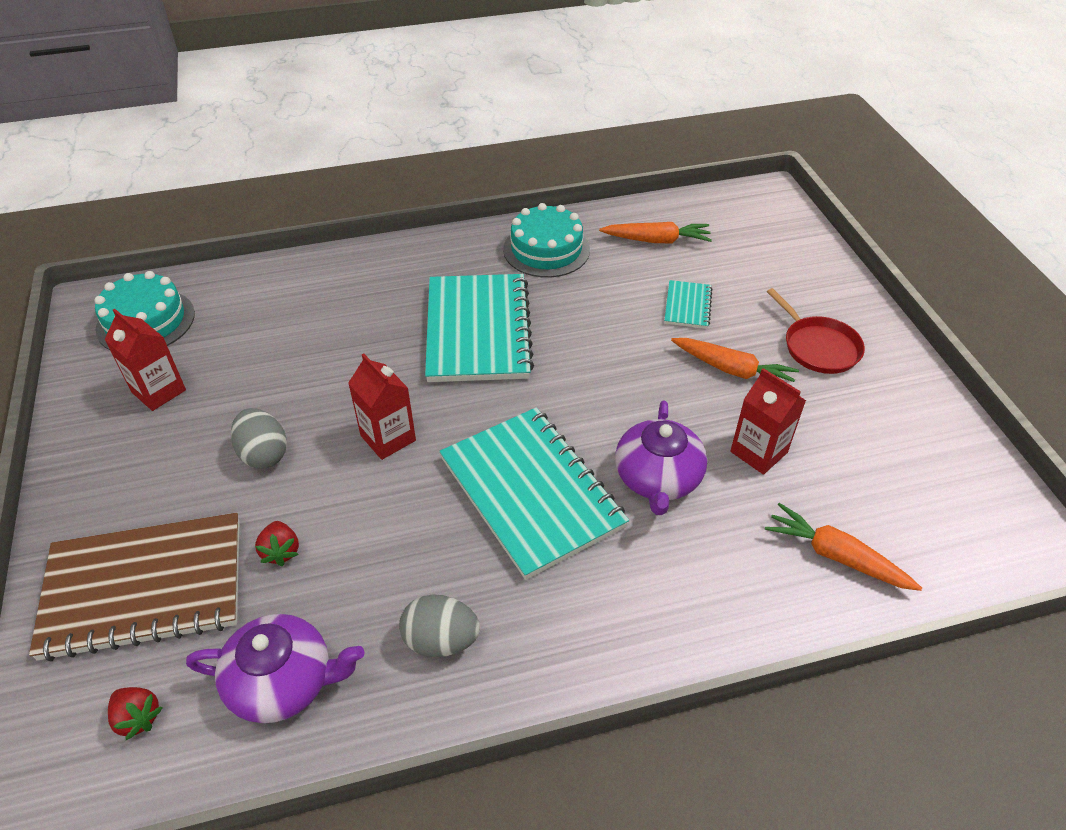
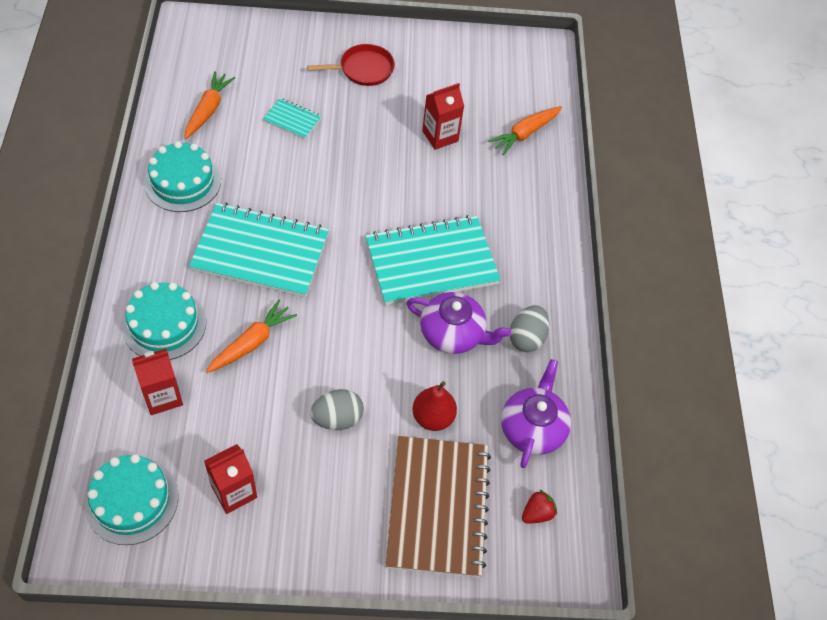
camera: 80 degrees left, 10 degrees up
(281, 551) = (433, 417): red strawberry -> red pear
(357, 286) = (164, 324): none -> turquoise cake
(388, 438) = (351, 334): red carton -> red carton (163, 396)
(657, 478) = (442, 193): purple teapot -> purple teapot (453, 333)
(732, 370) = (366, 120): orange carrot -> orange carrot (251, 343)

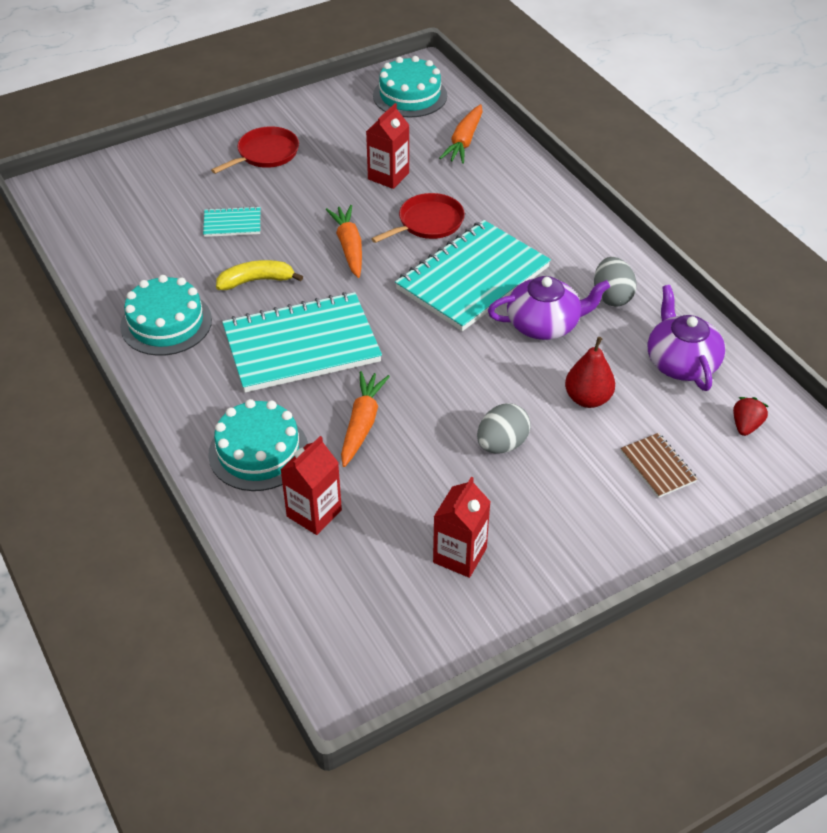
camera: 25 degrees left, 10 degrees down
(131, 500) = (364, 617): turquoise cake -> turquoise cake (410, 95)
(208, 110) = (137, 252): orange carrot -> orange carrot (349, 247)
(271, 179) = (256, 281): none -> yellow banana
(437, 194) = (428, 223): none -> red pan
(437, 507) = (657, 467): brown notebook -> brown notebook, size x0.44

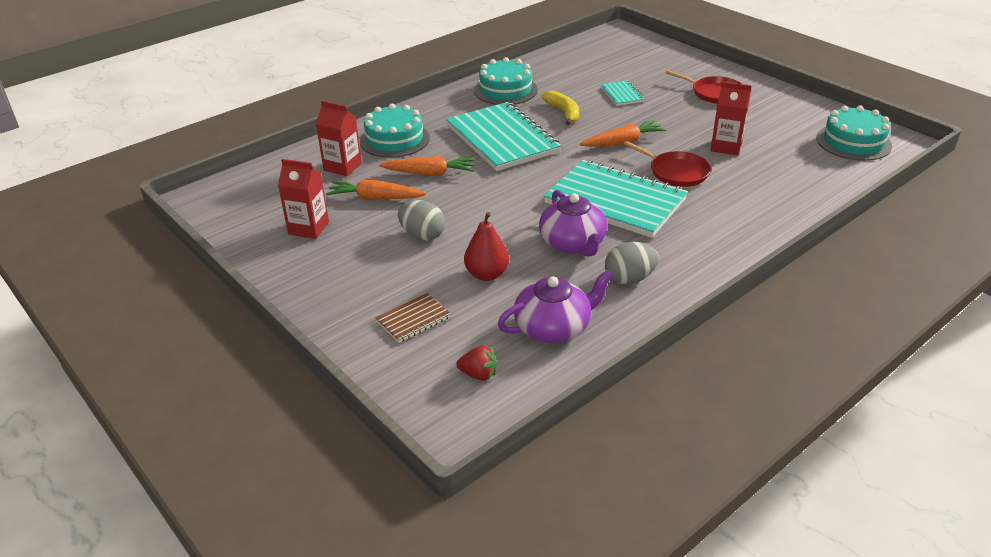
camera: 80 degrees right, 10 degrees down
(464, 141) = (807, 176): orange carrot -> orange carrot (375, 198)

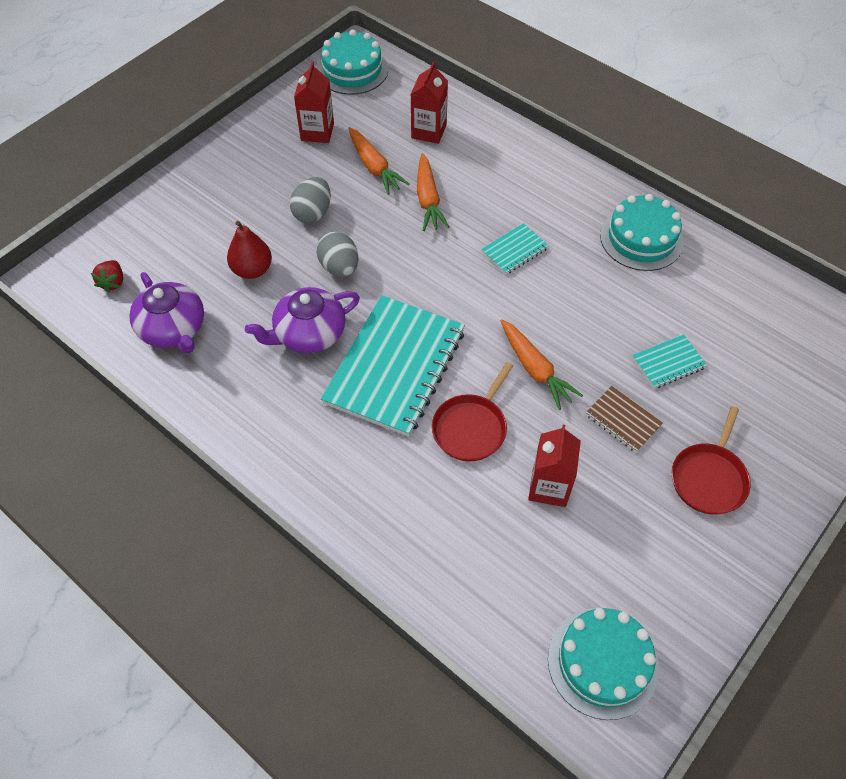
camera: 80 degrees right, 20 degrees up
(375, 198) = (374, 167): orange carrot -> orange carrot turned 150 degrees clockwise
(394, 139) = (493, 159): turquoise cake -> turquoise cake (352, 70)
(413, 319) = (185, 228): brown notebook -> brown notebook (623, 420)
(502, 139) = (514, 250): turquoise notebook -> turquoise notebook, size x0.44
(563, 113) = (597, 303): yellow banana -> none
(629, 279) = (250, 386): grey egg -> grey egg (339, 267)

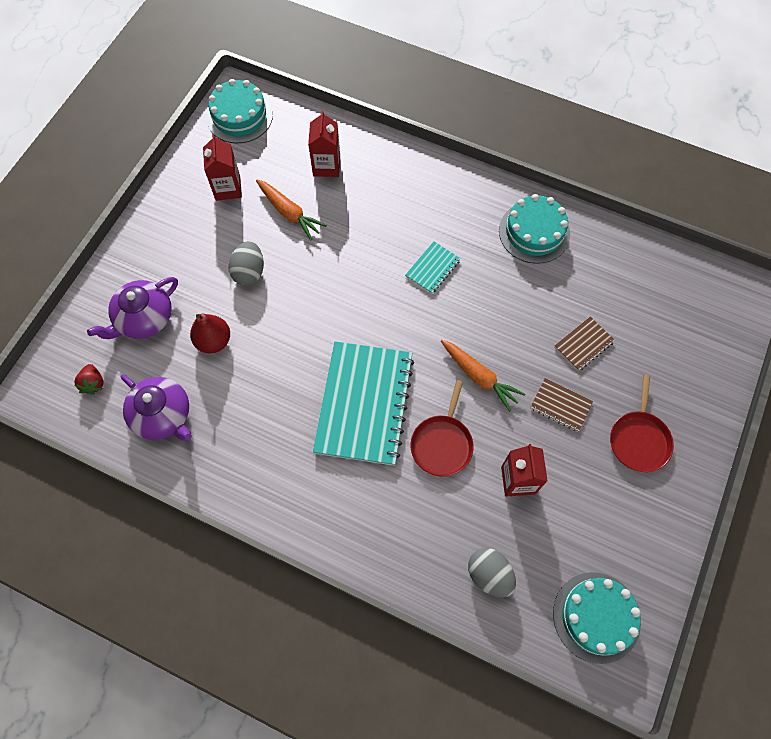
camera: 15 degrees left, 10 degrees up
(309, 333) = (282, 390): purple teapot -> purple teapot (144, 318)
(339, 267) = (289, 320): grey egg -> grey egg (489, 574)
(428, 199) = (346, 235): orange carrot -> none
(668, 363) = (583, 344): turquoise notebook -> brown notebook

